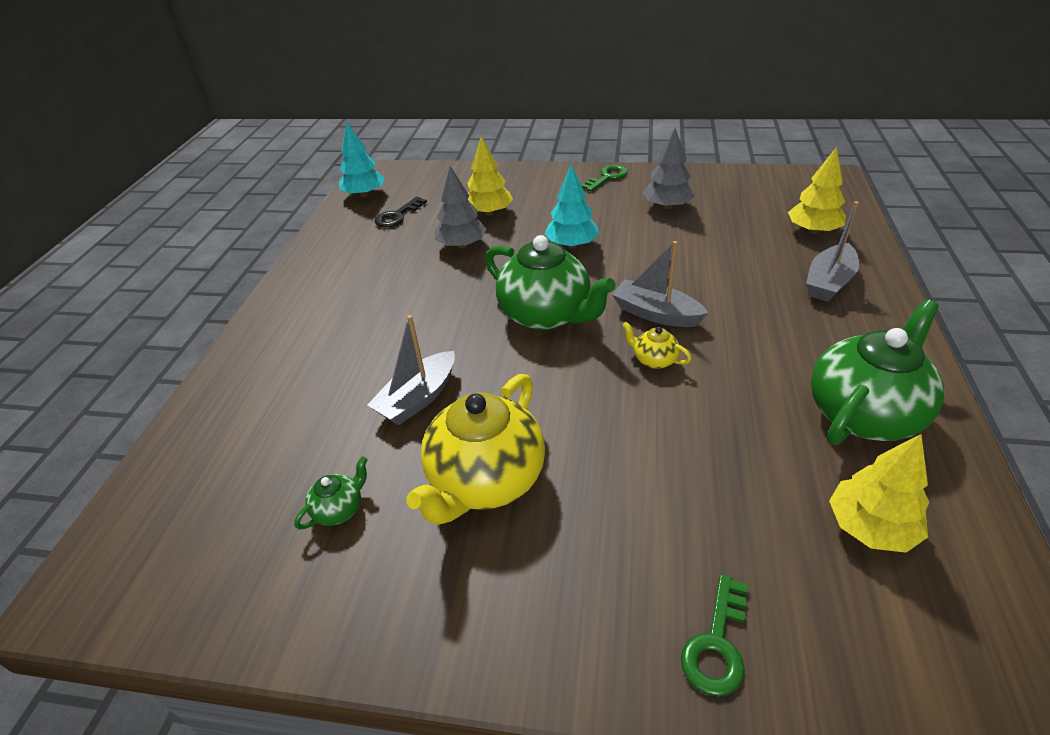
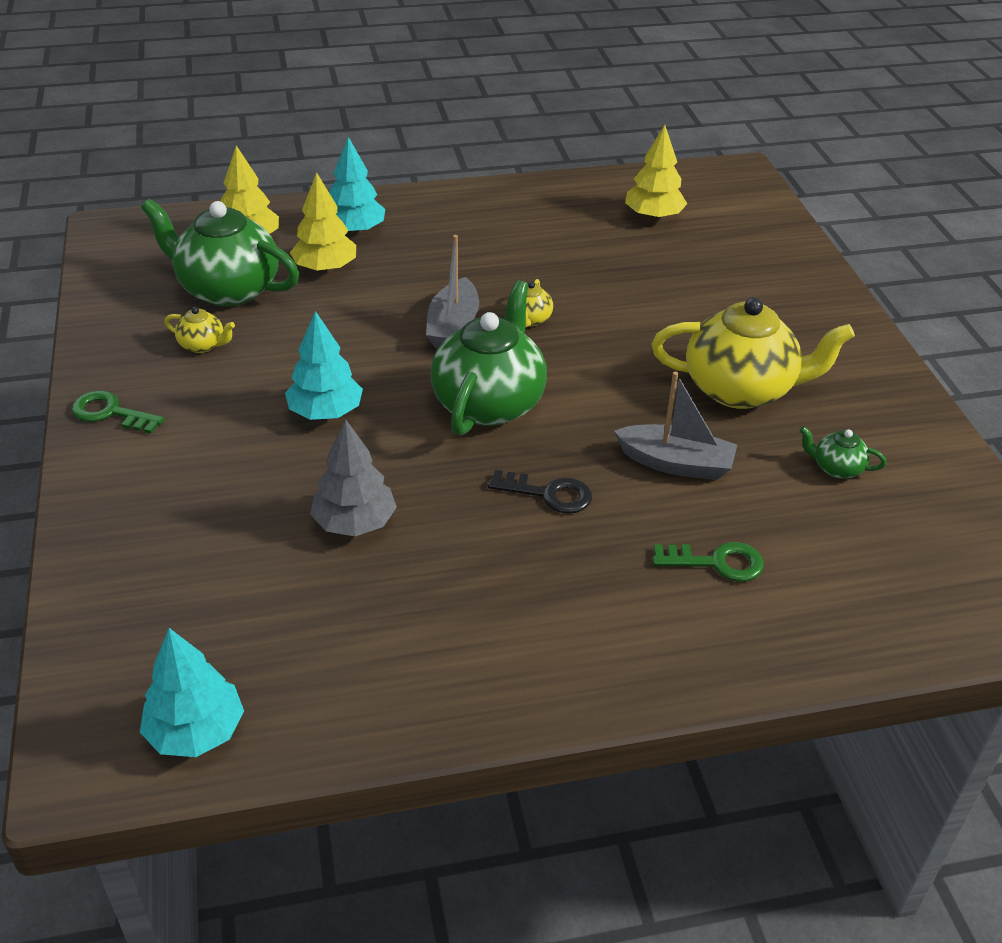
camera: 115 degrees left, 0 degrees up
(397, 216) = (277, 640): black key -> black key (548, 494)
(489, 212) = (246, 520): yellow tree -> yellow tree (325, 268)
(667, 206) = (202, 345): grey tree -> yellow teapot
(717, 643) = (785, 267): green key -> green key (716, 562)
(829, 282) = (355, 230): grey boat -> turquoise tree
(864, 413) = (540, 216): green teapot -> green teapot (228, 289)

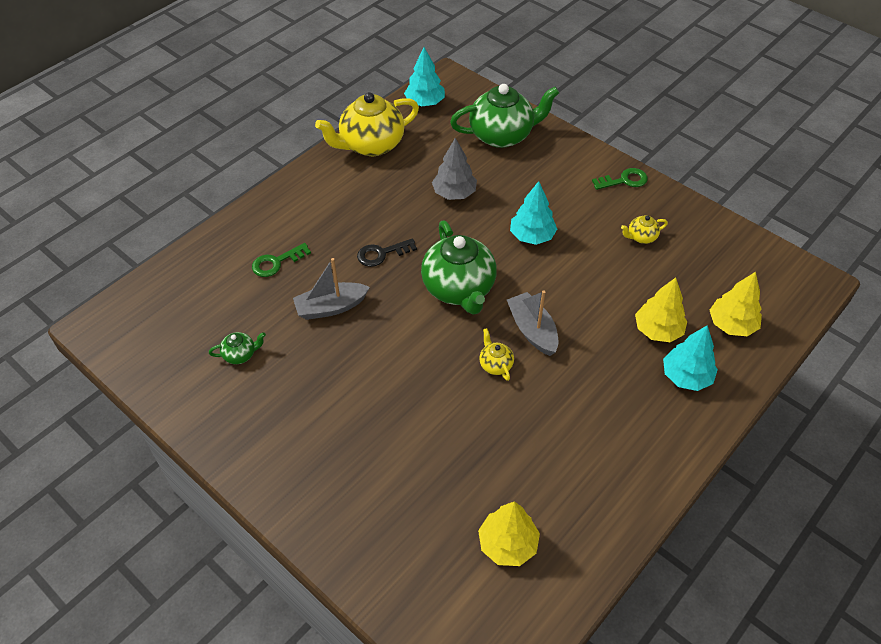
camera: 145 degrees right, 10 degrees up
(228, 289) = (684, 279): green teapot -> green teapot (502, 135)
(740, 389) = (326, 384): yellow teapot -> yellow teapot (371, 145)

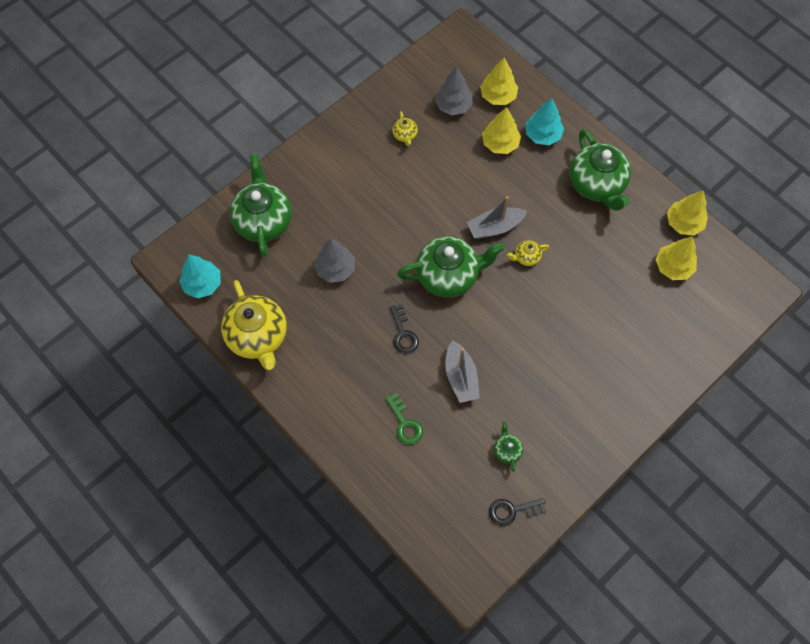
camera: 85 degrees left, 15 degrees up
(168, 362) = (512, 511): none -> black key
(532, 236) = (395, 214): turquoise tree -> none
(584, 561) = (684, 223): none -> yellow tree
(623, 443) = (596, 185): none -> green teapot
(624, 180) = (337, 135): green key -> none
(700, 280) = (453, 105): none -> grey tree

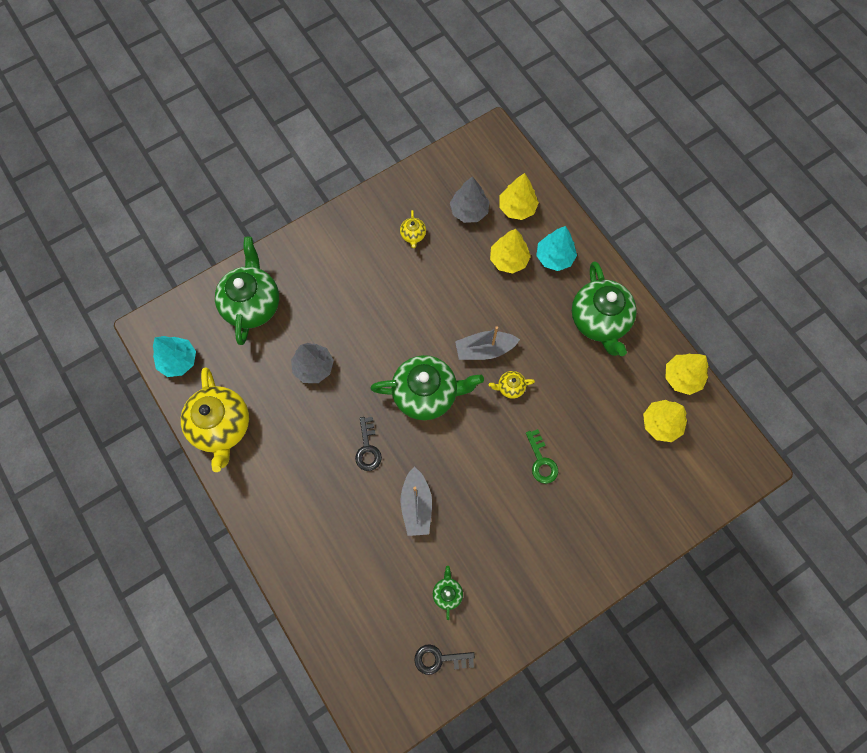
camera: 10 degrees right, 5 degrees up
(405, 423) = (349, 545): green key -> green key (541, 461)

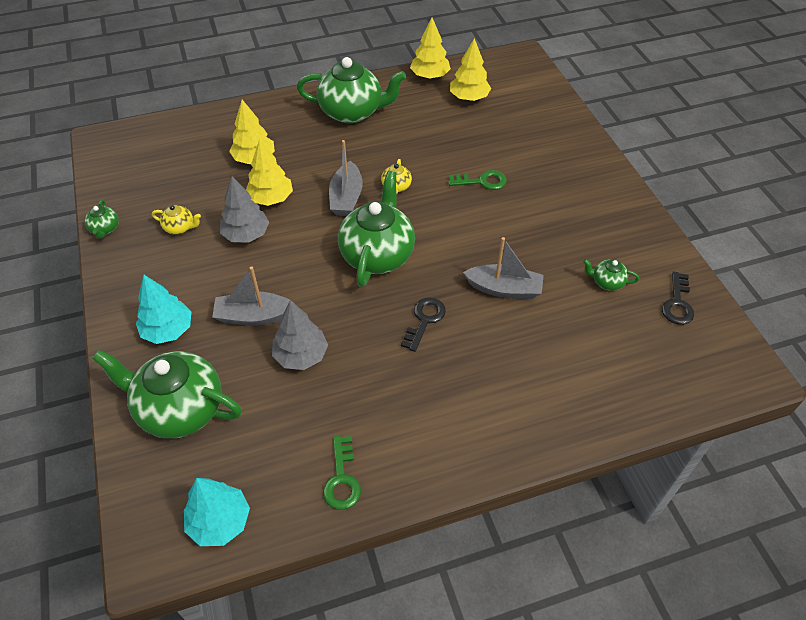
camera: 75 degrees left, 20 degrees down
(221, 426) = (342, 479): yellow teapot -> green key
(341, 322) = (254, 316): none -> grey boat
(367, 448) = (424, 320): black key -> black key turned 75 degrees counterclockwise
(397, 184) = (105, 229): none -> green teapot
(469, 211) = (179, 176): grey tree -> grey tree (246, 234)
(517, 208) = (199, 140): yellow tree -> yellow tree (271, 198)
(554, 257) = (270, 127): turquoise tree -> turquoise tree (168, 330)

